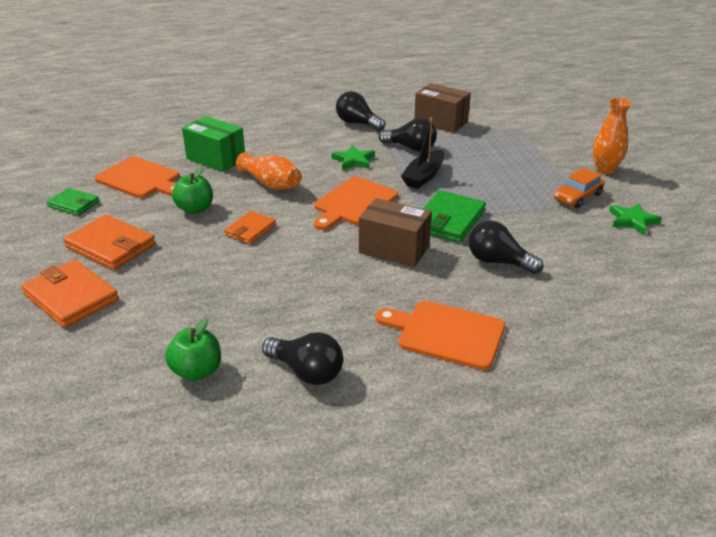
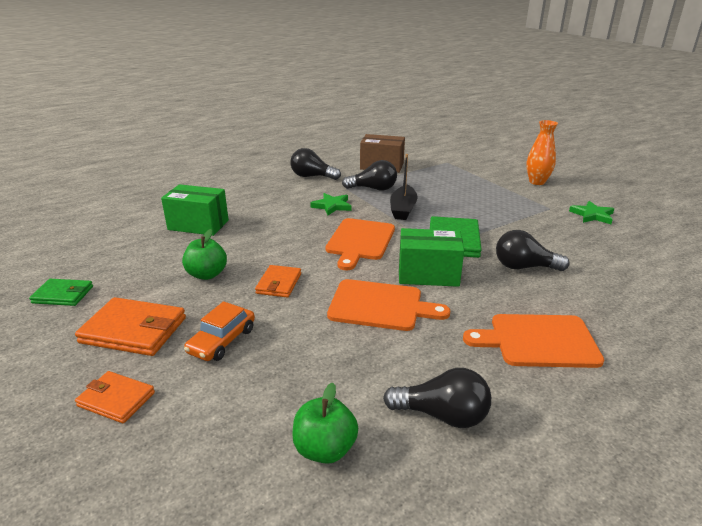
camera: 20 degrees left, 5 degrees down
(71, 297) = (116, 399): orange wallet -> orange wallet, size x0.61
(140, 179) = (128, 256): orange cutting board -> orange cutting board (380, 306)
(271, 184) = (269, 238): orange vase -> none
(394, 249) = (428, 274): brown box -> green box
(577, 197) = (536, 205): orange car -> orange car (222, 341)

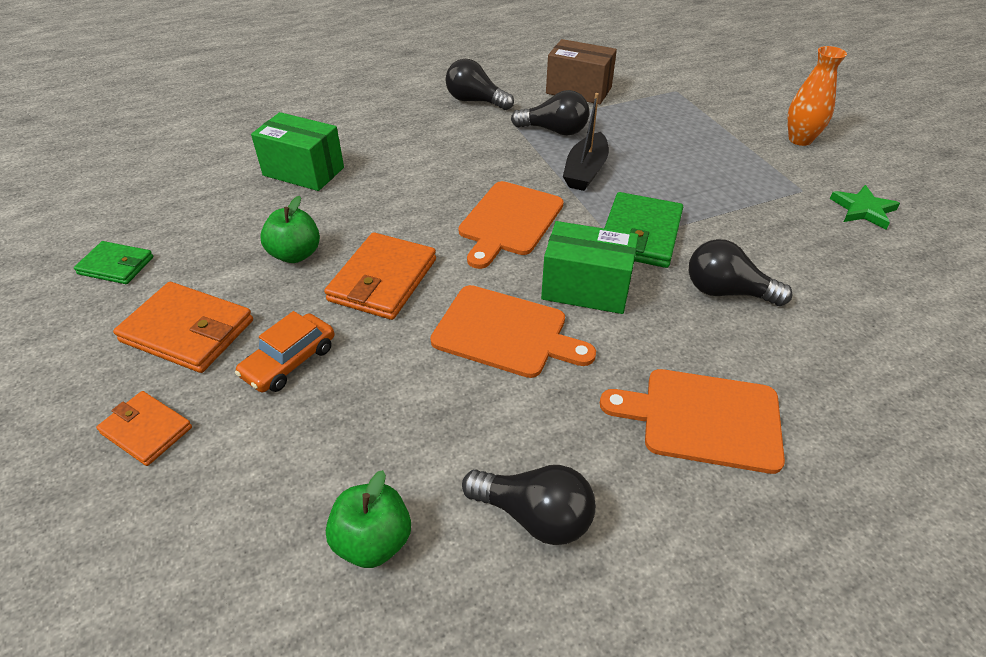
camera: 10 degrees right, 15 degrees up
(278, 283) = (382, 280): orange wallet -> orange wallet, size x1.64
(332, 206) = (488, 156): green star -> none

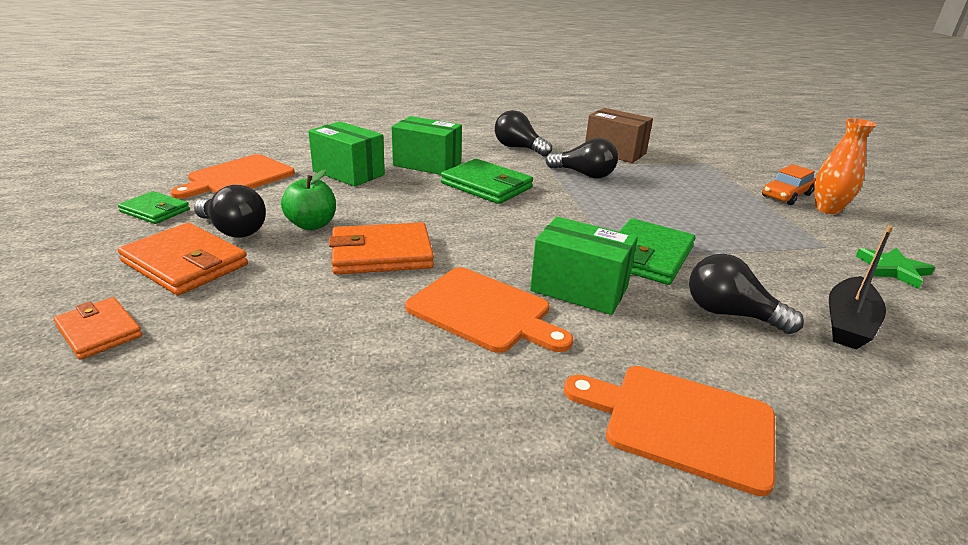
camera: 10 degrees right, 15 degrees down
(289, 361) = (263, 300): orange car -> orange car (786, 195)
(373, 541) = (262, 472): green apple -> none
(382, 280) = (381, 253): orange wallet -> orange wallet turned 45 degrees clockwise
(384, 143) = (427, 164): none -> green box
(458, 165) = (486, 186): none -> green wallet
(509, 221) = (519, 229): orange cutting board -> orange cutting board (238, 177)
(534, 515) = (453, 483): black light bulb -> black light bulb (233, 230)
(585, 171) = (605, 204): black boat -> black boat (848, 323)

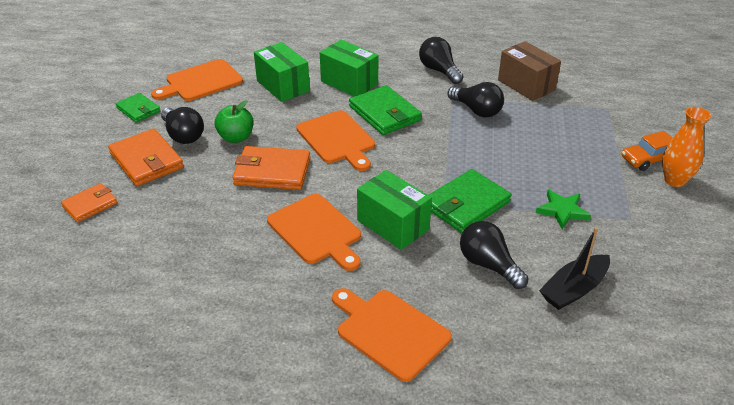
camera: 20 degrees right, 10 degrees up
(99, 331) = (90, 205): orange wallet -> orange wallet turned 75 degrees clockwise
(447, 213) = (337, 139): none -> orange cutting board
(892, 270) = (666, 251): green star -> green star (562, 211)

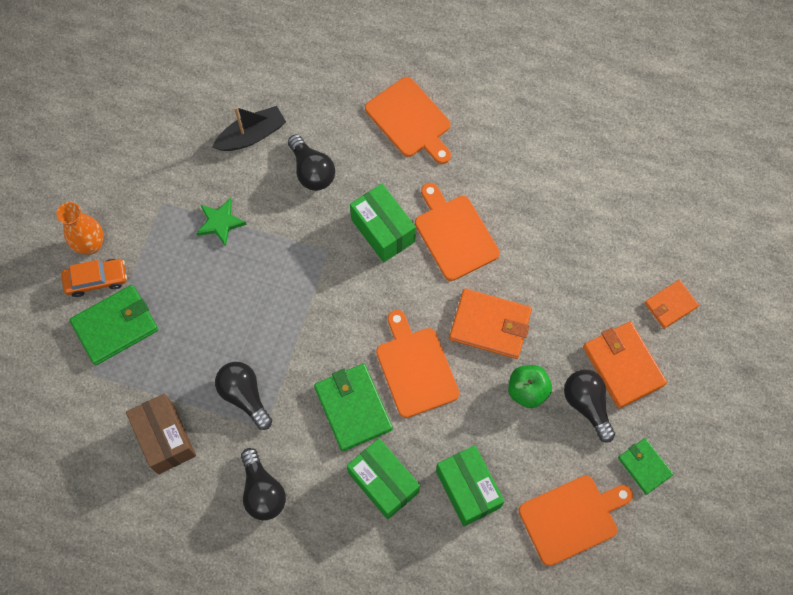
camera: 170 degrees left, 30 degrees up
(466, 204) = (307, 246): green wallet -> green wallet (115, 326)

